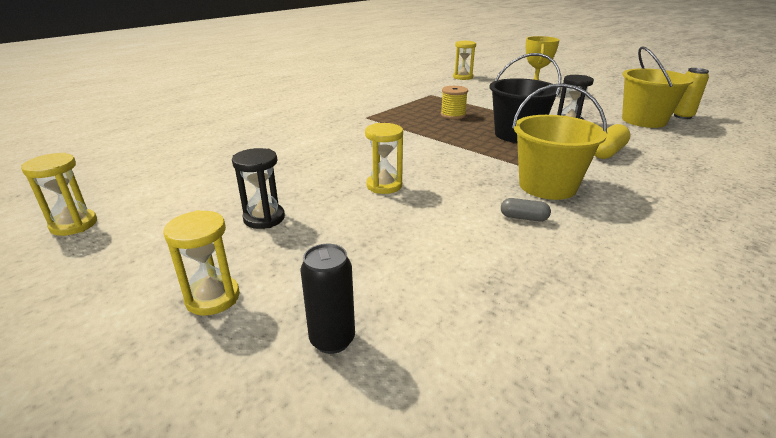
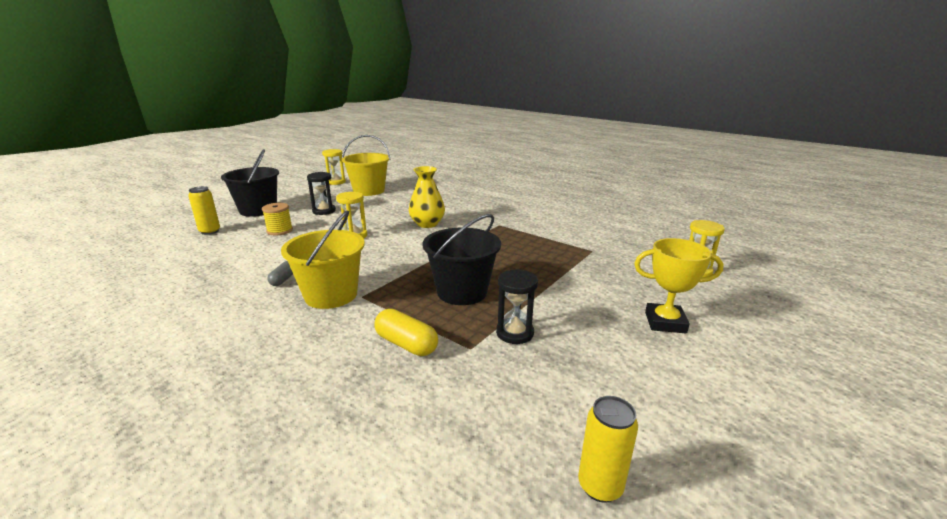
camera: 85 degrees right, 5 degrees down
(213, 298) = (258, 210): yellow hourglass -> black bucket
(332, 340) = (210, 231): black can -> yellow can
(352, 146) = (427, 224): none -> yellow vase
(453, 115) = (519, 261): yellow spool -> yellow spool (279, 231)
(644, 120) = (549, 414): yellow bucket -> yellow bucket (369, 191)

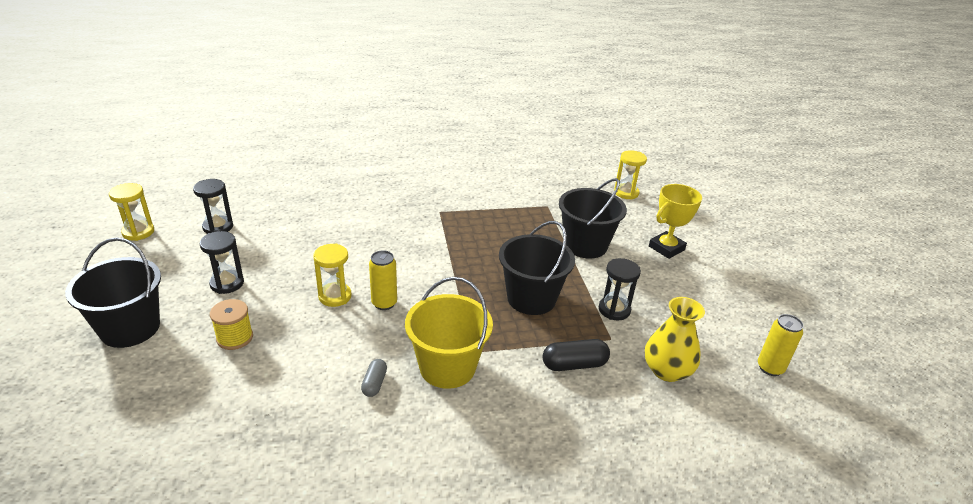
camera: 50 degrees left, 10 degrees up
(210, 231) = (140, 392): yellow can -> yellow can (384, 303)
(283, 280) = (374, 383): grey capsule -> grey capsule turned 45 degrees clockwise
(369, 191) = (218, 227): yellow bucket -> black hourglass
(406, 344) = (574, 364): yellow capsule -> black capsule
(427, 224) = (376, 243): yellow vase -> yellow vase (667, 370)
(577, 284) = (585, 245): none -> black bucket

